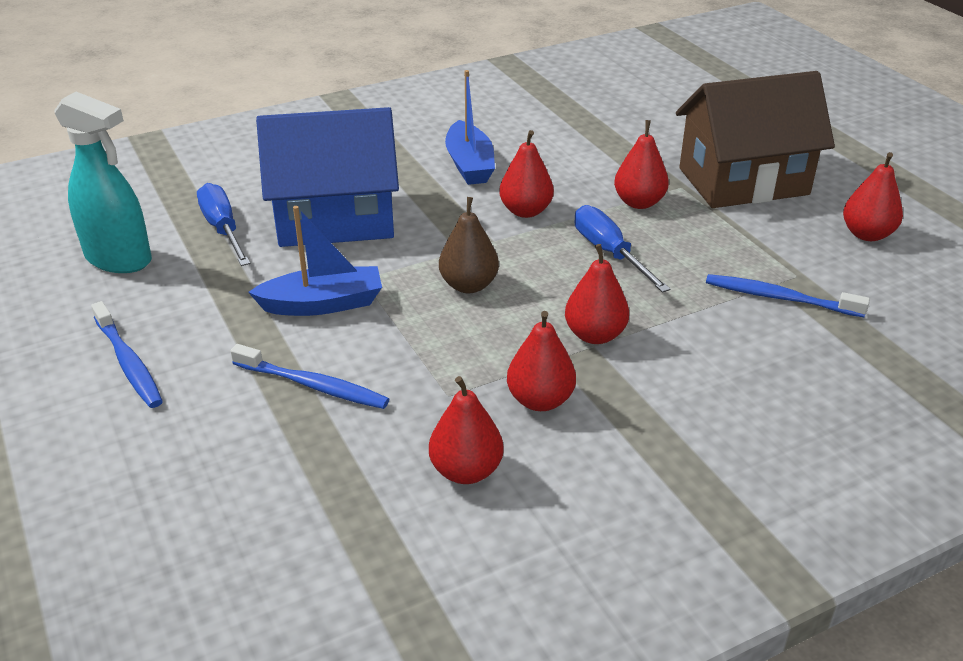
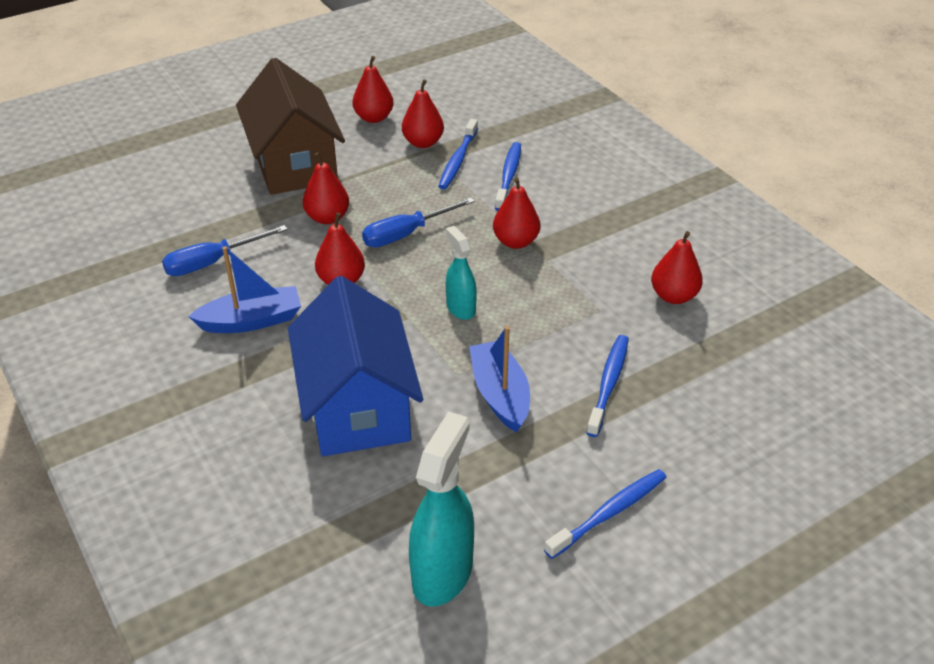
camera: 95 degrees left, 5 degrees up
(223, 229) = (378, 494): blue screwdriver -> blue screwdriver (212, 262)
(469, 285) = (460, 308): brown pear -> turquoise spray bottle
(540, 400) = (594, 266): red pear -> red pear (423, 143)
(748, 340) = (508, 176): none -> blue toothbrush

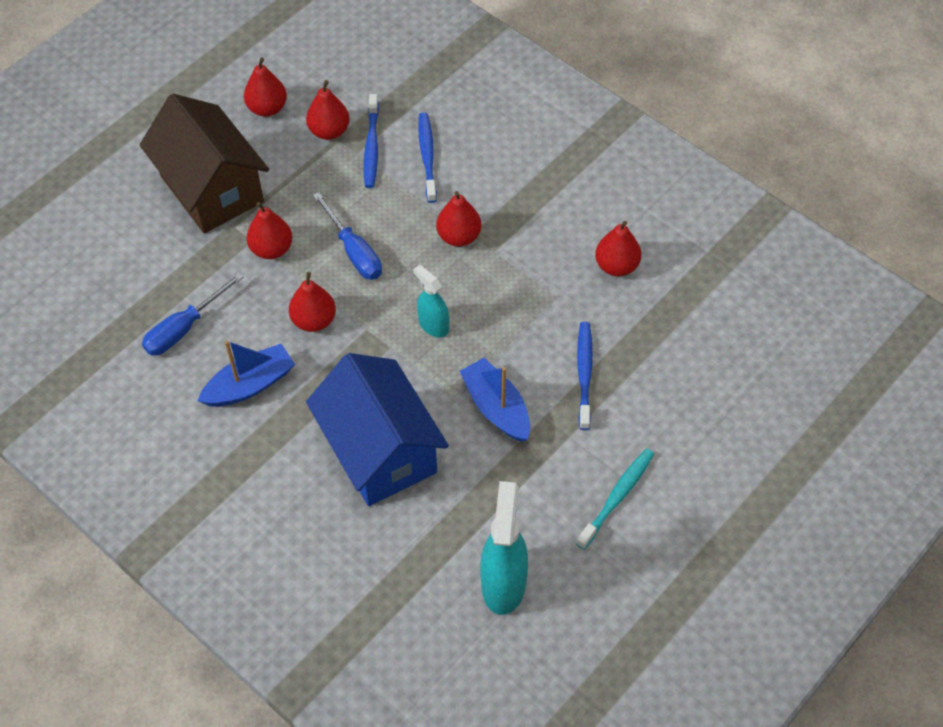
camera: 15 degrees left, 15 degrees up
(406, 234) = (354, 251): blue screwdriver -> blue screwdriver turned 75 degrees counterclockwise
(609, 513) = (616, 498): blue toothbrush -> turquoise toothbrush

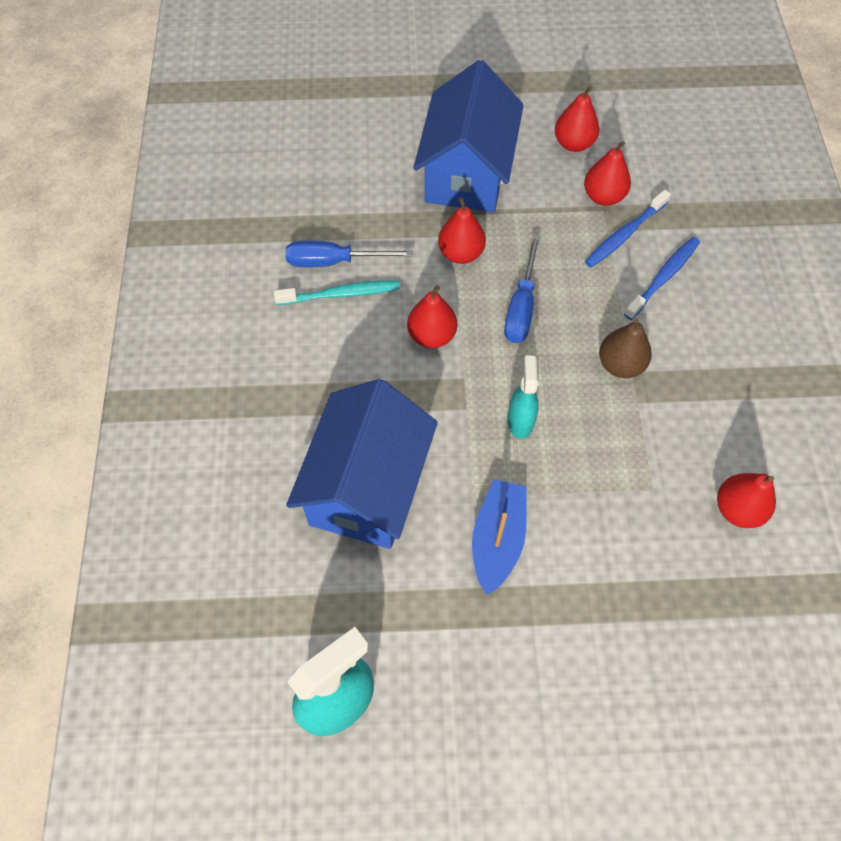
camera: 45 degrees right, 5 degrees up
(211, 189) = (466, 173): brown house -> blue house
(250, 385) = (331, 345): blue boat -> none
(459, 236) = (620, 365): red pear -> brown pear
(584, 374) = (605, 581): blue toothbrush -> none
(616, 498) = (515, 724): turquoise toothbrush -> turquoise toothbrush (340, 294)

